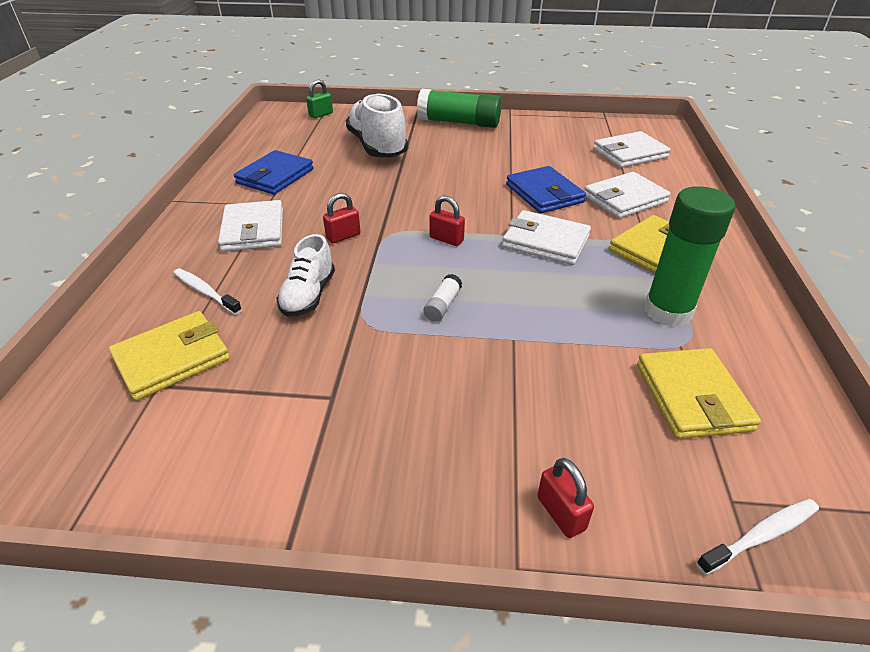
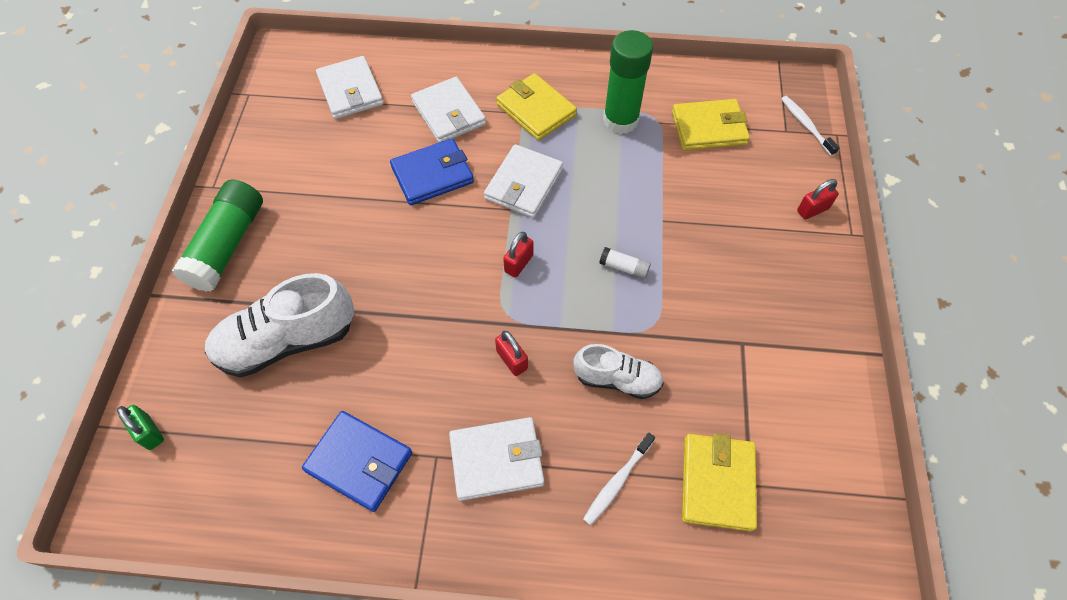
camera: 90 degrees left, 20 degrees up
(172, 358) = (717, 483): yellow wallet -> yellow wallet turned 45 degrees clockwise

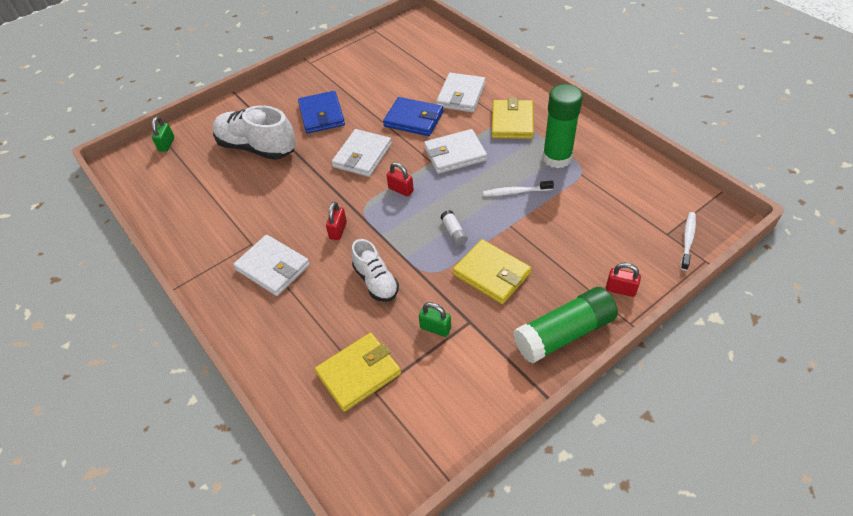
camera: 50 degrees right, 10 degrees down
(228, 245) = (285, 91): green glue stick -> green glue stick (564, 334)
(350, 91) = (425, 56): white wallet -> white wallet (362, 155)
(359, 462) = (220, 219): blue wallet -> blue wallet (321, 115)
(518, 263) = (401, 190): red padlock -> red padlock turned 45 degrees clockwise
(617, 482) = (311, 326): white toothbrush -> white toothbrush (515, 192)
(708, 128) = (611, 197): yellow wallet -> yellow wallet (491, 274)
(724, 376) = (435, 328): none -> green padlock

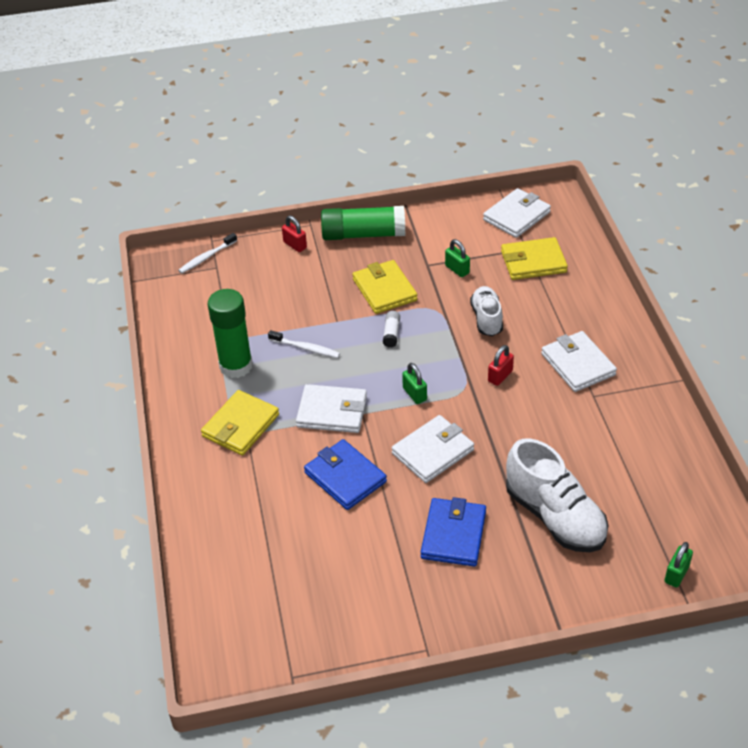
camera: 155 degrees left, 5 degrees down
(401, 190) = (414, 394): red padlock -> green padlock
(461, 95) = (265, 489): white wallet -> white wallet (516, 216)

